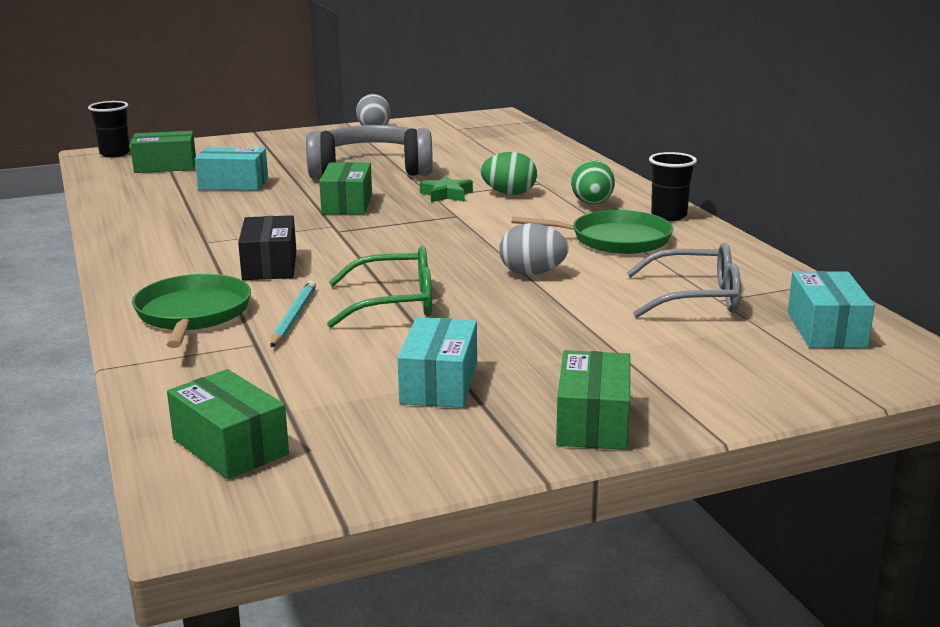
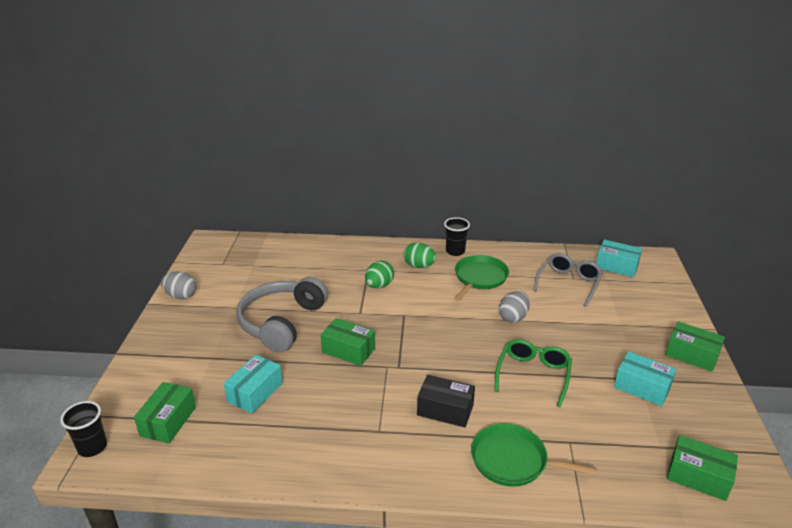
camera: 65 degrees left, 10 degrees up
(230, 446) = (698, 477): green box -> green box turned 45 degrees clockwise
(293, 317) = (536, 418): turquoise pencil -> none
(446, 195) = (362, 307): green star -> none

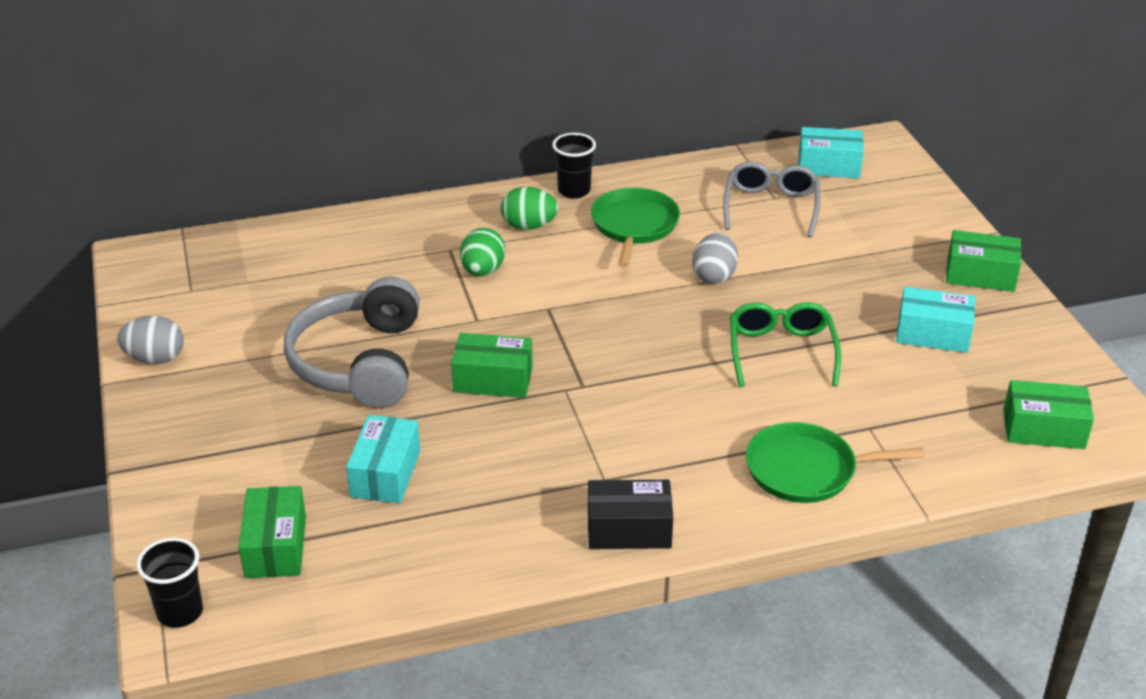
camera: 20 degrees left, 5 degrees up
(445, 410) = (682, 428): black box -> black box (629, 529)

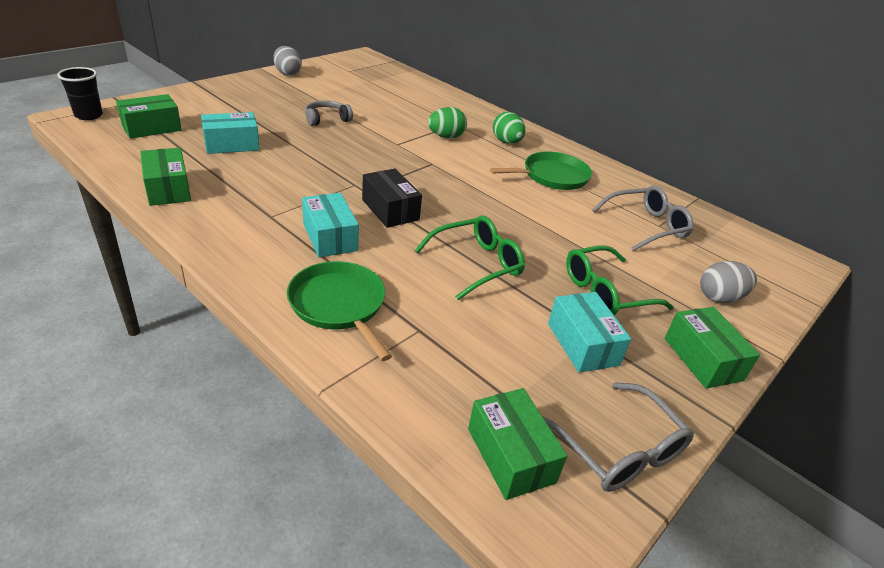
camera: 55 degrees right, 0 degrees up
(359, 362) = (326, 119): grey headphones -> grey headphones, size x0.48
(493, 380) = (344, 159): green box -> green box (168, 189)
(574, 191) = (561, 149): black cup -> none
(629, 529) = (221, 236): black box -> black box (390, 210)
(714, 276) = (534, 217): grey egg -> grey egg (720, 297)
(828, 166) = (734, 243): turquoise box -> turquoise box (330, 237)
(867, 286) = (606, 292): none -> green glasses
(1059, 370) = (619, 450): none -> grey glasses

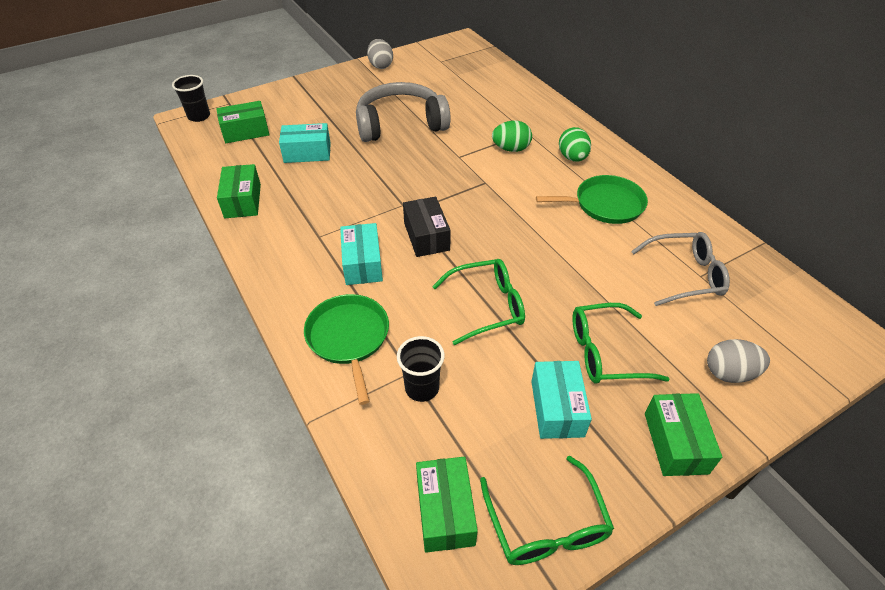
camera: 20 degrees right, 10 degrees up
(326, 119) = (400, 124): grey headphones -> grey headphones, size x2.10
(438, 343) = (422, 388): none -> black cup
(619, 450) = (546, 524): grey glasses -> green glasses

